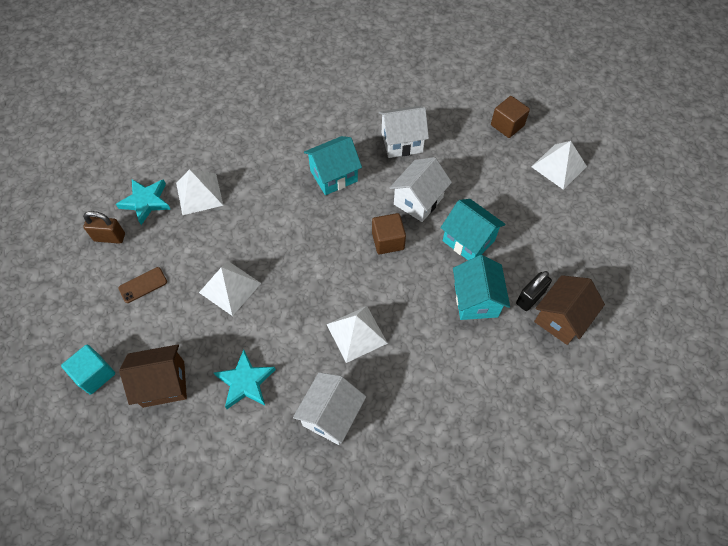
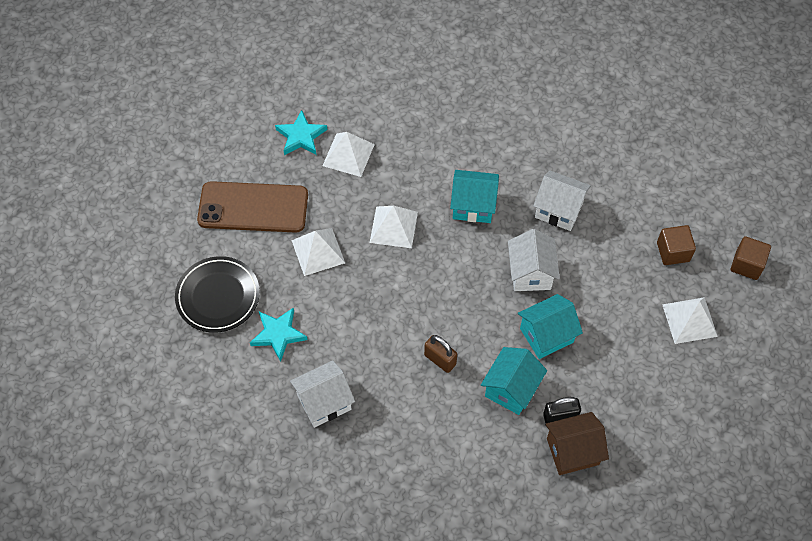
camera: 35 degrees right, 0 degrees up
(95, 374) = (174, 257): turquoise cube -> none
(109, 237) = (253, 151): brown padlock -> brown padlock (440, 360)
(143, 285) = (253, 207): brown phone -> brown phone, size x2.50
(163, 384) = (218, 296): brown house -> black plate
(356, 333) = (391, 352): white pyramid -> white pyramid (393, 227)
(388, 241) = (476, 292): brown cube -> brown cube (746, 265)
(418, 201) = (530, 273): white house -> white house turned 75 degrees counterclockwise
(468, 240) = (546, 335): turquoise house -> turquoise house turned 75 degrees clockwise

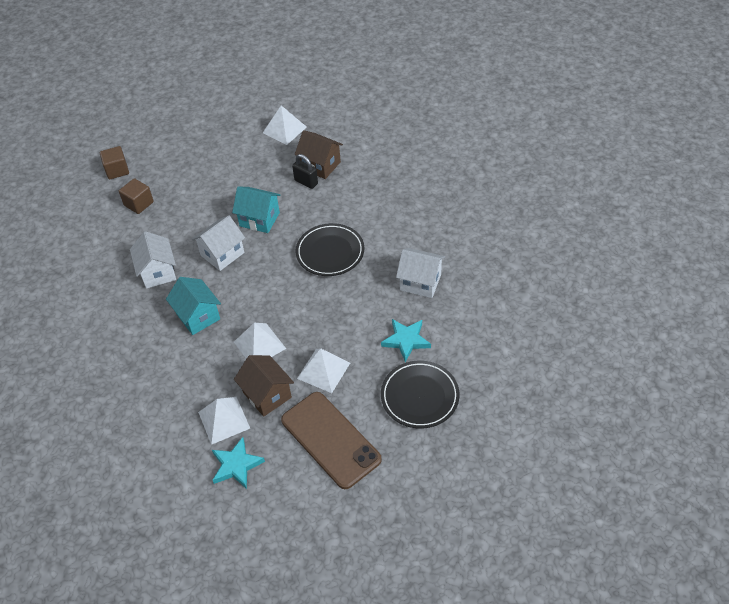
camera: 130 degrees left, 10 degrees down
(339, 197) = (267, 395): none -> brown house
(440, 360) = (330, 252): brown padlock -> black plate
(511, 389) = (312, 211): turquoise house -> none
(689, 320) = (183, 171): white pyramid -> white pyramid (284, 129)

